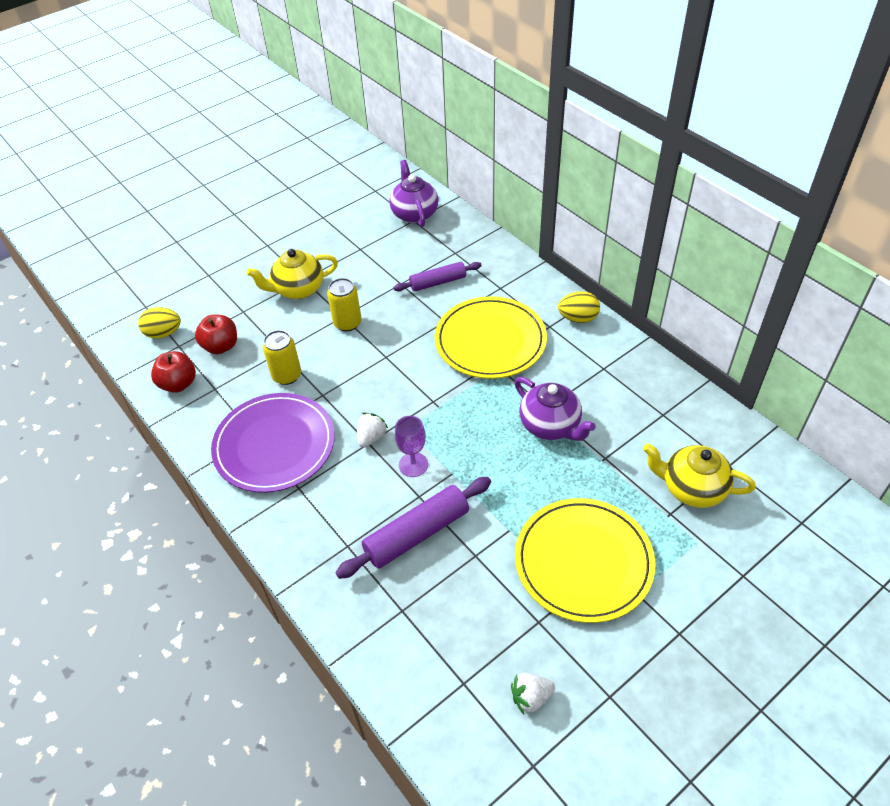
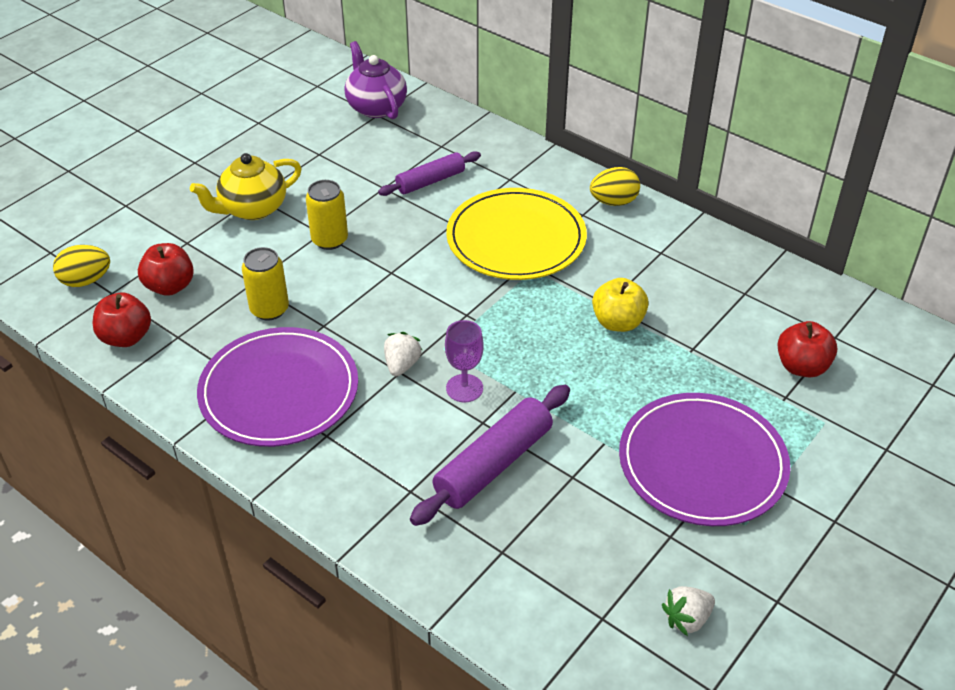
camera: 15 degrees left, 5 degrees down
(550, 425) = (618, 322): purple teapot -> yellow apple
(583, 561) = (702, 463): yellow plate -> purple plate
(692, 488) = (801, 367): yellow teapot -> red apple

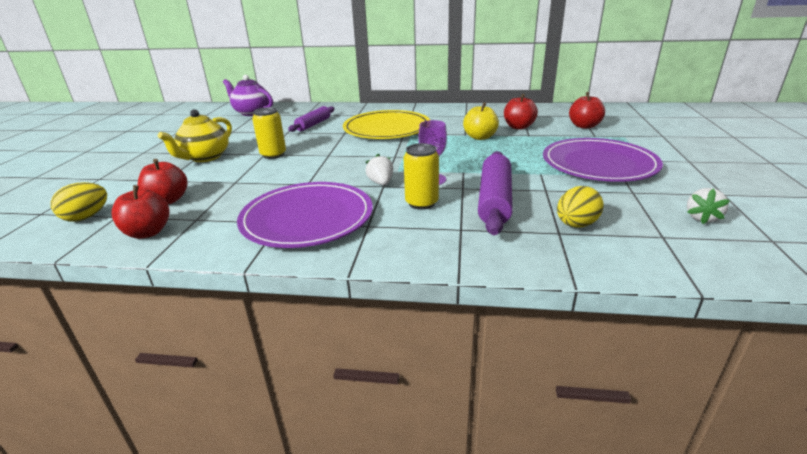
camera: 30 degrees left, 15 degrees down
(269, 309) = (260, 188): yellow can -> yellow can (421, 203)
(613, 202) = (420, 109): yellow egg -> yellow egg (576, 225)
(701, 322) = (518, 127): none -> red apple

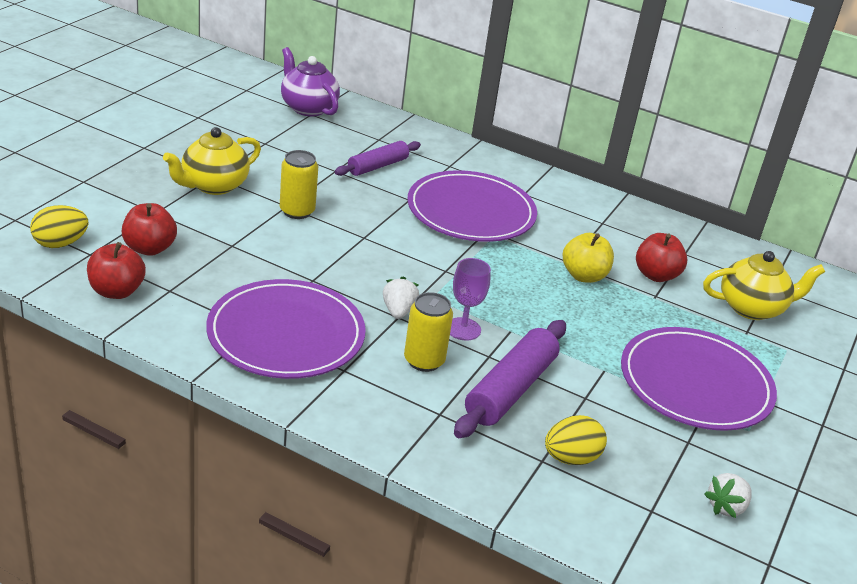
camera: 15 degrees right, 5 degrees up
(387, 128) = (471, 211): yellow plate -> purple plate
(584, 126) = (752, 308): red apple -> yellow teapot

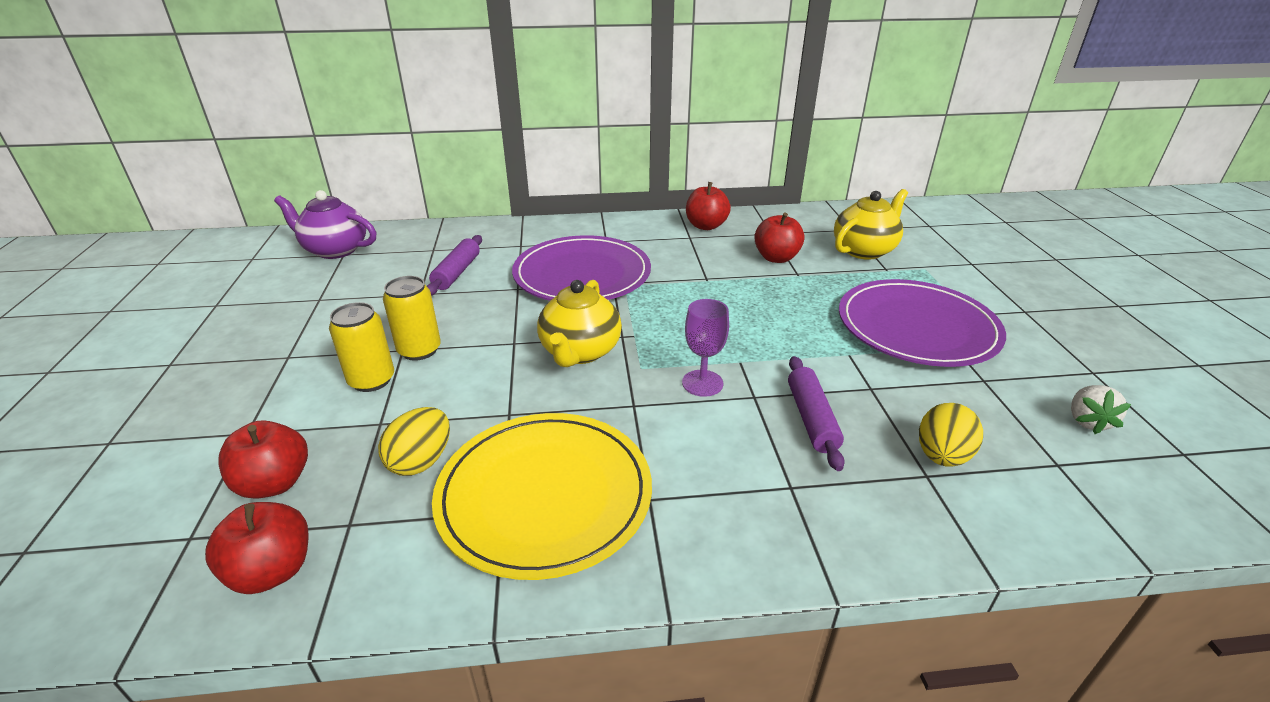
camera: 30 degrees left, 0 degrees up
(60, 243) = (128, 548): yellow egg -> yellow egg (421, 461)
(213, 185) = (297, 367): yellow teapot -> yellow teapot (580, 352)
(286, 334) = (544, 495): purple plate -> yellow plate
(398, 311) = (627, 399): white strawberry -> none
(424, 361) = (709, 437): yellow can -> yellow can (371, 380)
(510, 389) = (811, 419): purple rolling pin -> purple rolling pin, size x0.65
(584, 276) = (731, 284): yellow apple -> none
(631, 220) = (706, 226): none -> red apple

